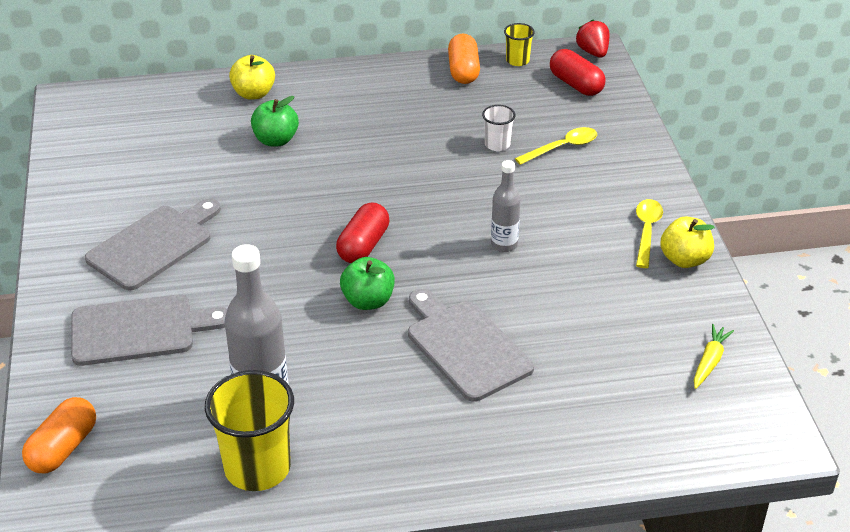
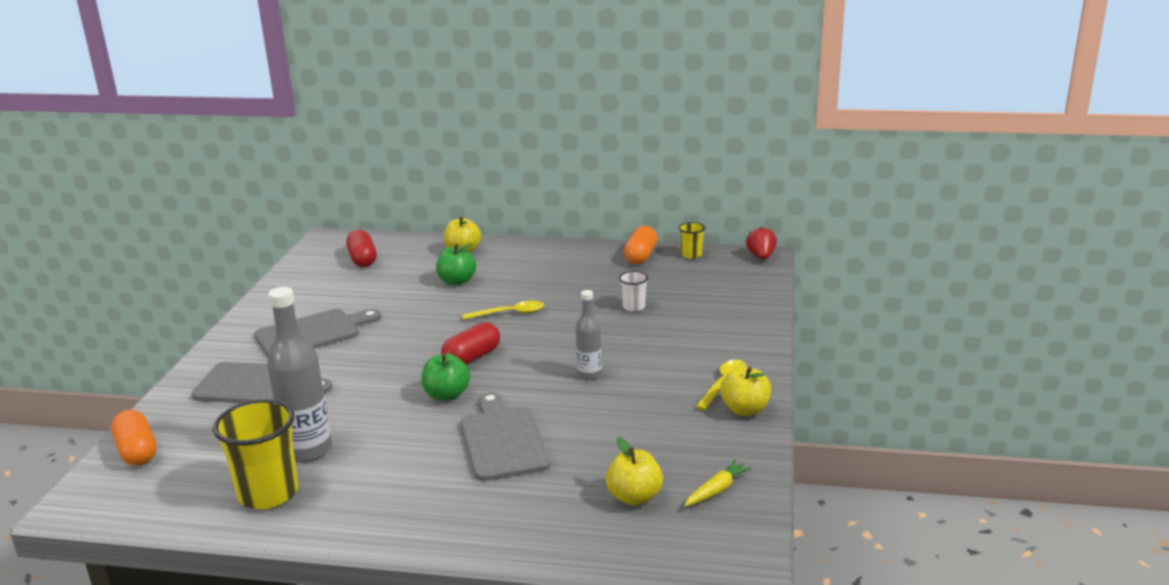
camera: 20 degrees right, 15 degrees down
(63, 448) = (137, 451): orange capsule -> orange capsule turned 75 degrees counterclockwise
(562, 147) = (689, 316): yellow spoon -> yellow spoon (510, 313)
(576, 84) = (731, 276): red capsule -> red capsule (362, 259)
(637, 387) = (634, 497): none -> yellow apple

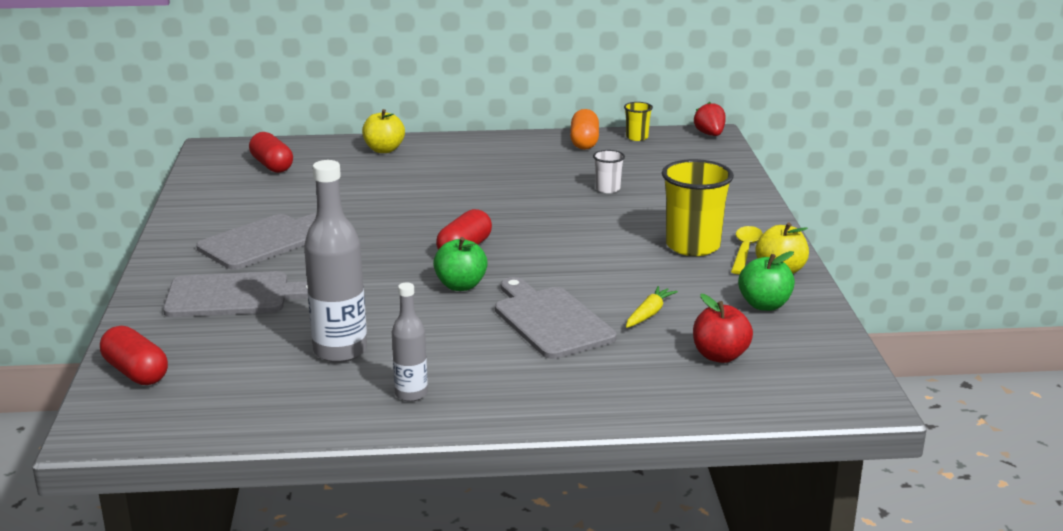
camera: 15 degrees left, 0 degrees up
(137, 451) = (136, 372): orange capsule -> red capsule
(268, 493) = (323, 395): yellow cup -> yellow cup (693, 246)
(457, 281) = (397, 179): green apple -> green apple (764, 305)
(510, 313) = (478, 205): yellow spoon -> none
(589, 374) = (602, 253): grey bottle -> grey bottle (411, 394)
(634, 497) = (720, 356): yellow apple -> red apple
(717, 490) = (797, 341): yellow carrot -> yellow carrot (649, 314)

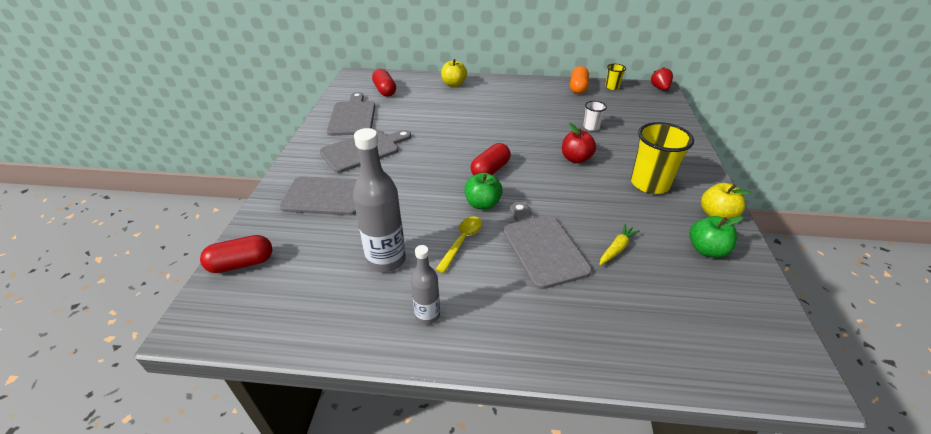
camera: 10 degrees right, 15 degrees up
(136, 372) = (241, 263): red capsule -> red capsule turned 75 degrees counterclockwise
(231, 202) = (352, 116): none -> grey cutting board
(720, 356) = (673, 304): red apple -> red apple (576, 159)
(745, 250) = (688, 191): yellow spoon -> yellow spoon (462, 241)

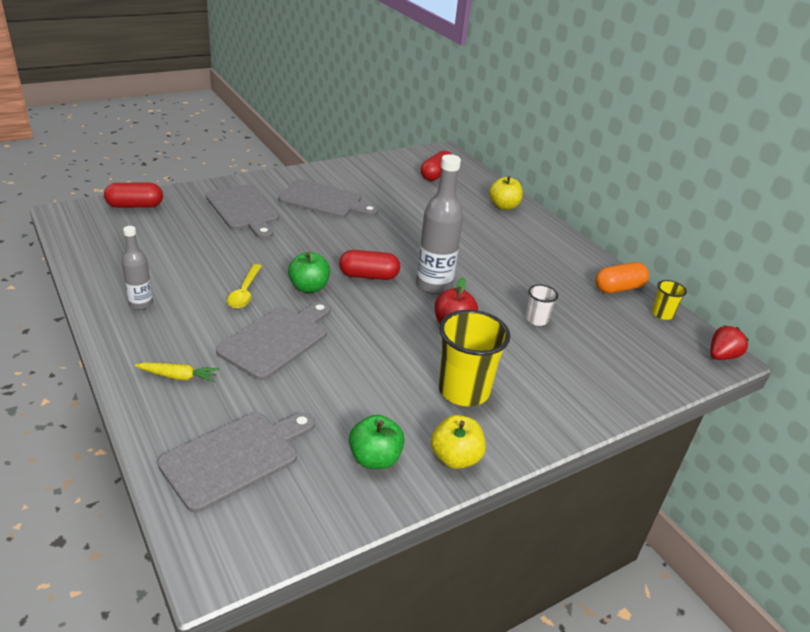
camera: 50 degrees right, 5 degrees down
(241, 263) = (135, 206): red capsule -> red capsule turned 45 degrees counterclockwise
(352, 116) = (370, 176): grey cutting board -> grey cutting board (235, 457)
(386, 260) = (189, 263): grey bottle -> grey bottle (433, 285)
(462, 241) = (244, 293): yellow spoon -> yellow spoon turned 105 degrees clockwise
(616, 249) = (316, 389): yellow carrot -> yellow carrot (178, 376)

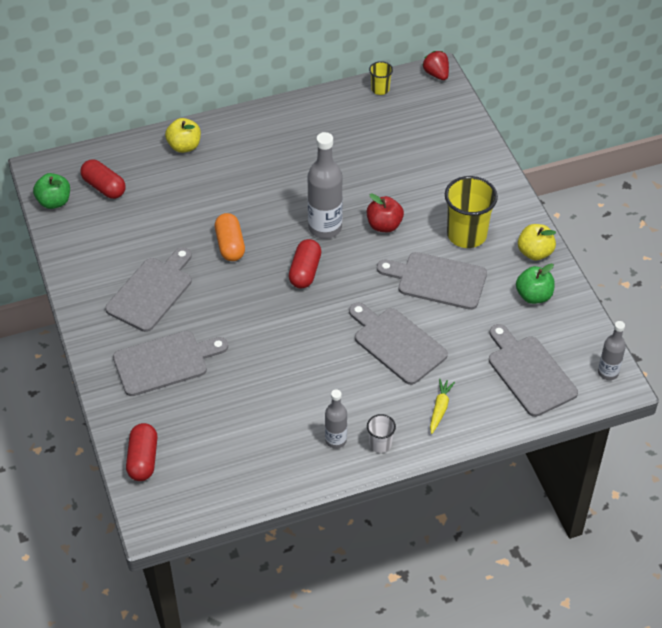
camera: 75 degrees left, 15 degrees up
(237, 551) = (608, 373): none -> grey bottle
(244, 293) = (324, 364): yellow spoon -> none
(309, 287) = (320, 317): green apple -> green apple (54, 202)
(380, 368) = (437, 280): none -> grey cutting board
(536, 320) = (382, 170): white cup -> white cup (380, 444)
(619, 288) = (341, 104): orange capsule -> orange capsule (230, 245)

